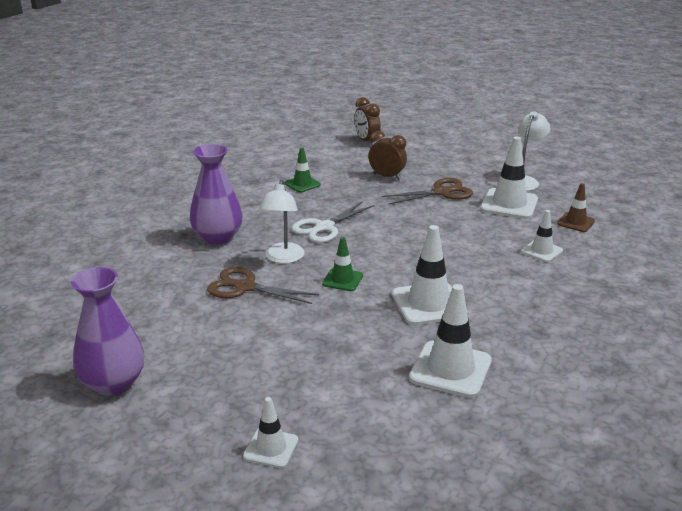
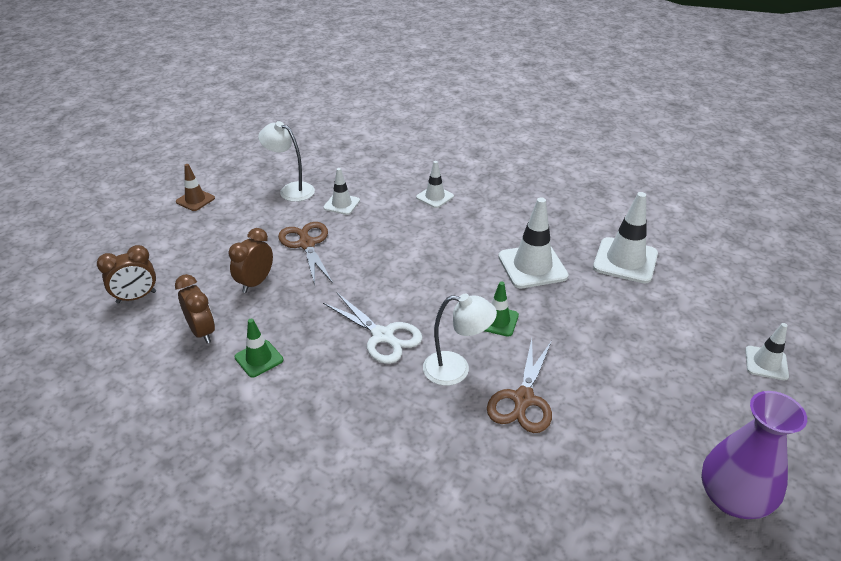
camera: 90 degrees left, 10 degrees up
(217, 237) = (404, 438): purple vase -> none
(331, 164) = (202, 332): none -> brown clock
(509, 204) = (341, 204): white traffic cone -> white traffic cone, size x0.58
(576, 222) = (382, 173): brown traffic cone -> brown traffic cone (195, 200)

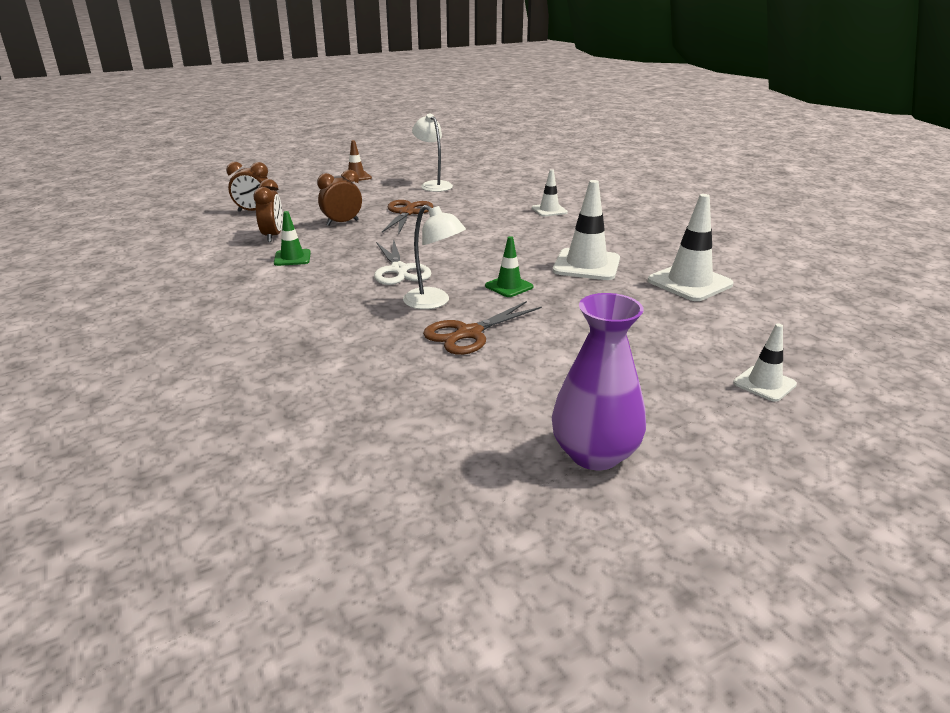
camera: 30 degrees right, 10 degrees down
(341, 204) = (463, 199): white traffic cone -> none

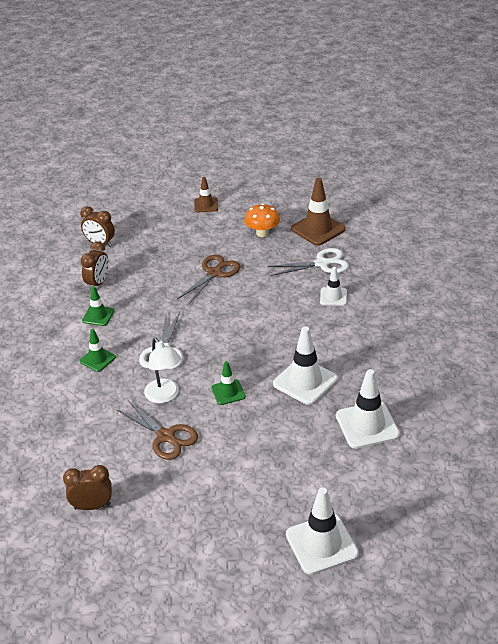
camera: 25 degrees right, 10 degrees up
(319, 289) = (97, 359): none -> green traffic cone
(342, 223) = (157, 276): brown clock -> brown clock (92, 506)
(433, 185) = (262, 233): white lamp -> orange mushroom
(468, 334) = (166, 437): brown scissors -> brown scissors turned 120 degrees counterclockwise
(487, 177) = (318, 229): none -> brown traffic cone
(514, 194) = (322, 264): none -> white scissors
(594, 454) = (167, 565): purple vase -> none
(764, 384) = (321, 544): white traffic cone -> white traffic cone, size x1.74

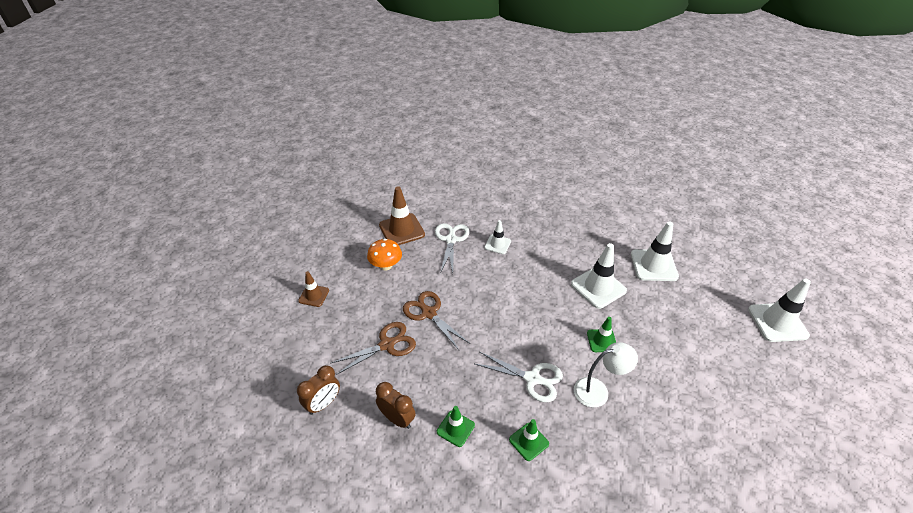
camera: 75 degrees left, 5 degrees up
(92, 506) = (745, 484): brown clock -> none
(166, 437) = (654, 400): brown scissors -> brown scissors (387, 344)

